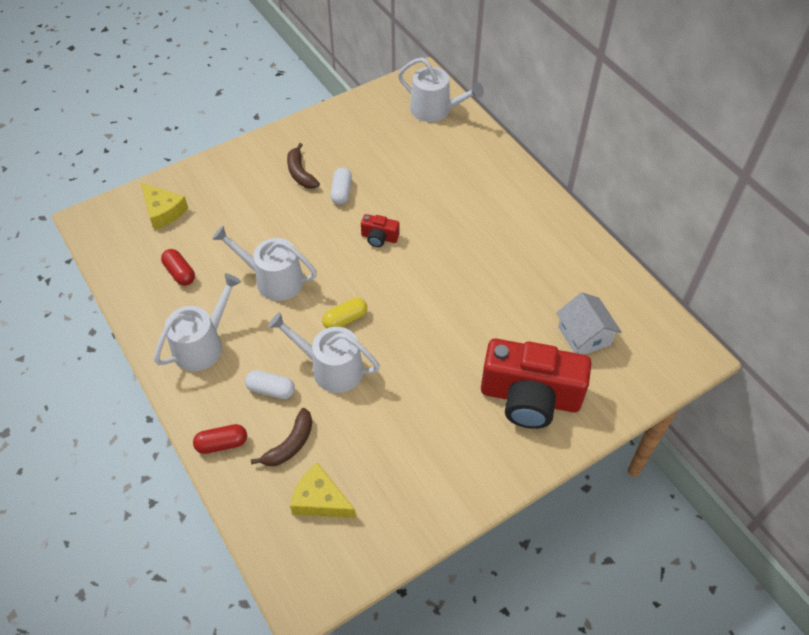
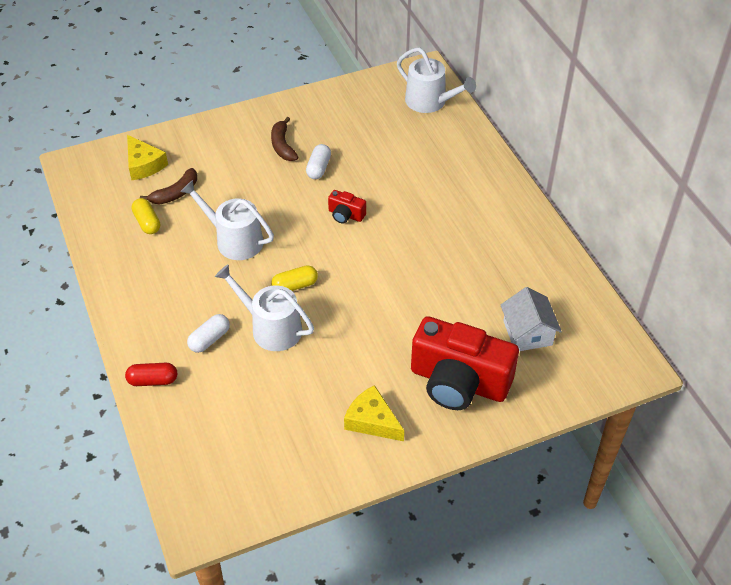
camera: 10 degrees right, 5 degrees down
(180, 273) = (147, 222): red capsule -> yellow capsule
(202, 345) = (154, 290): white watering can -> none
(271, 390) = (209, 339): white capsule -> white capsule turned 75 degrees counterclockwise
(290, 444) = (216, 390): brown banana -> brown banana (175, 193)
(320, 500) = (233, 443): yellow cheese -> yellow cheese (372, 421)

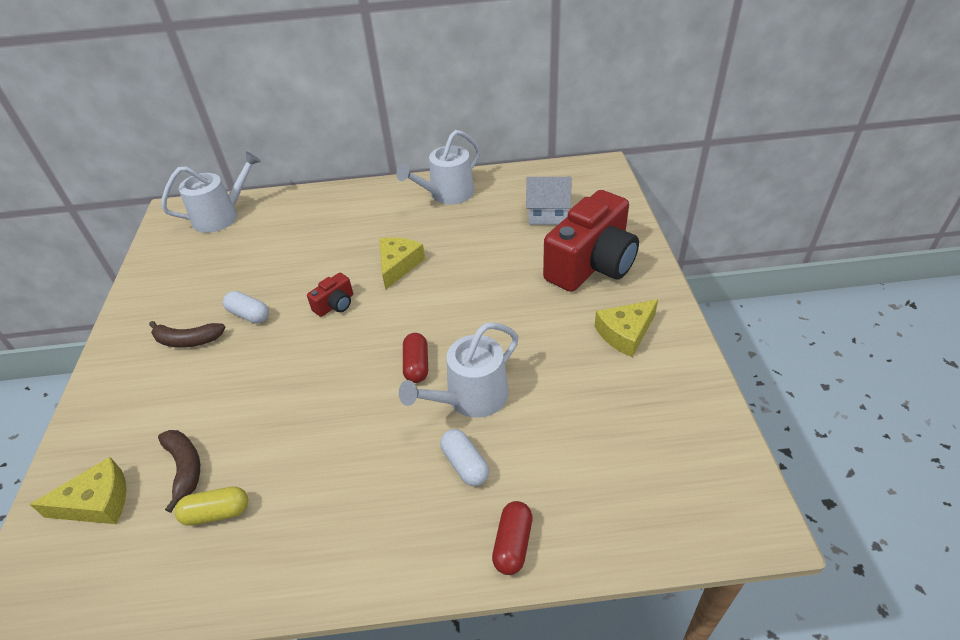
camera: 70 degrees left, 5 degrees down
(234, 240) = (312, 413): white watering can -> white watering can (447, 194)
(295, 286) = (416, 365): yellow capsule -> red capsule
(407, 240) = (398, 265): none -> yellow cheese

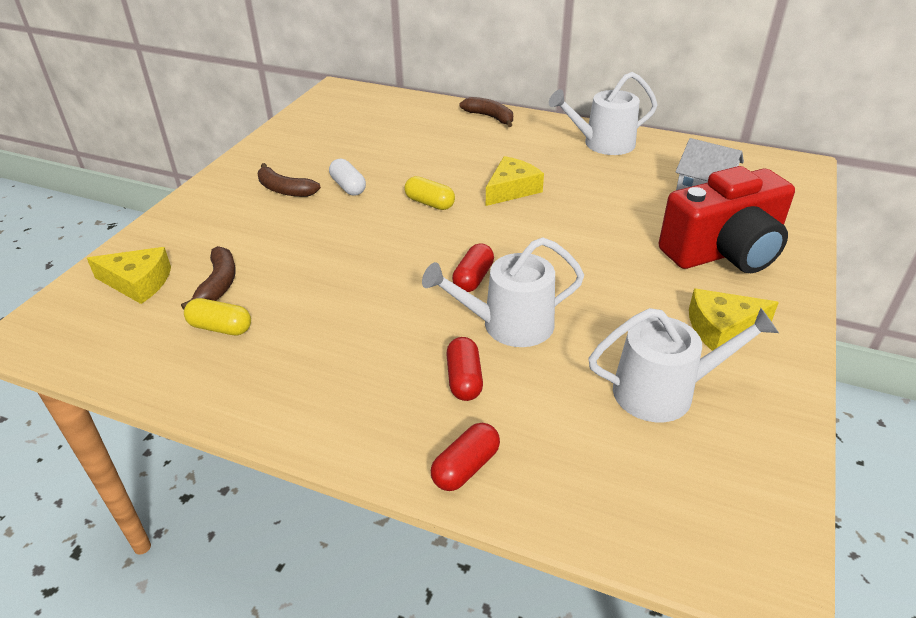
camera: 25 degrees right, 5 degrees down
(221, 216) = (375, 104): white watering can -> white watering can (663, 391)
(335, 305) = (430, 203): red camera -> yellow capsule
(337, 197) = (490, 117): none -> brown banana
(465, 464) = (464, 379): white capsule -> red capsule

